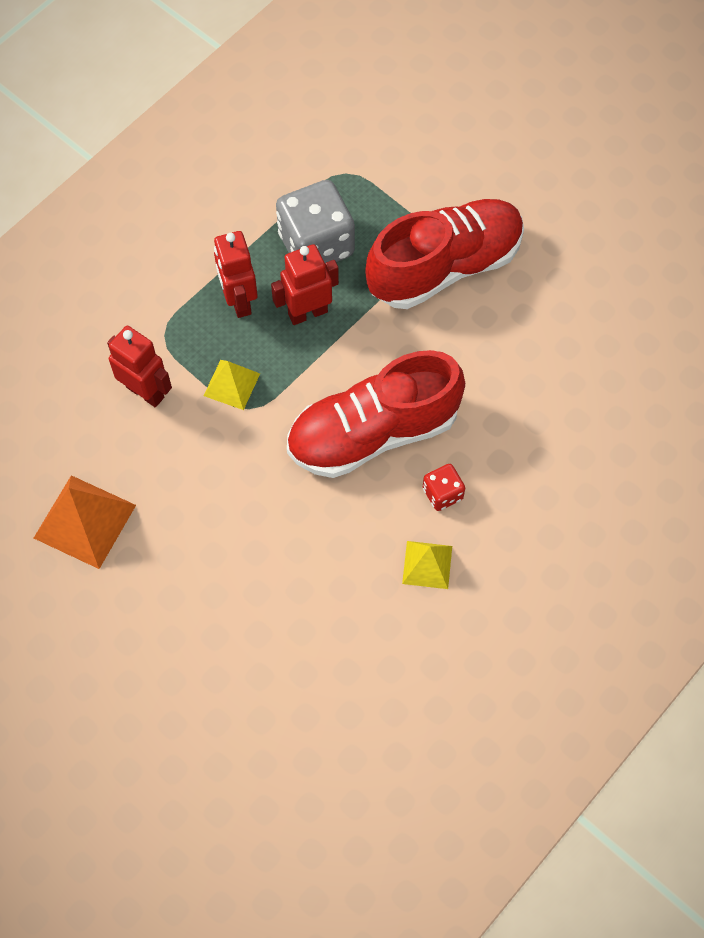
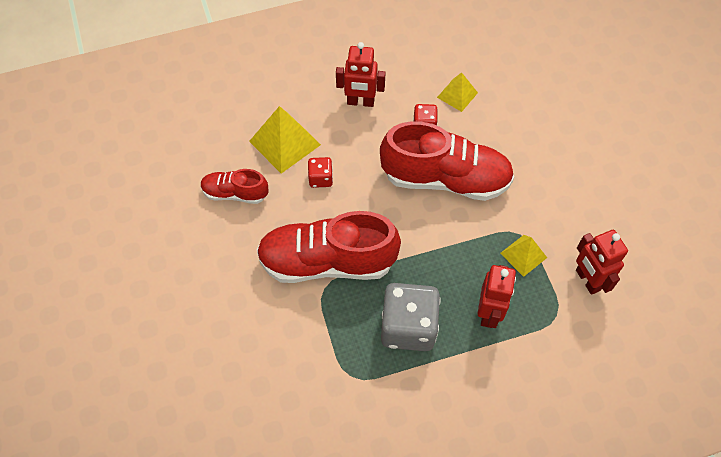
camera: 150 degrees left, 5 degrees down
(85, 521) = (662, 215): orange pyramid -> none
(307, 313) = (443, 278): red robot -> red robot (360, 102)
(520, 355) = (320, 178): none -> red dice
(596, 378) = (284, 143): none -> yellow pyramid
(602, 288) = (235, 193): none -> red shoe

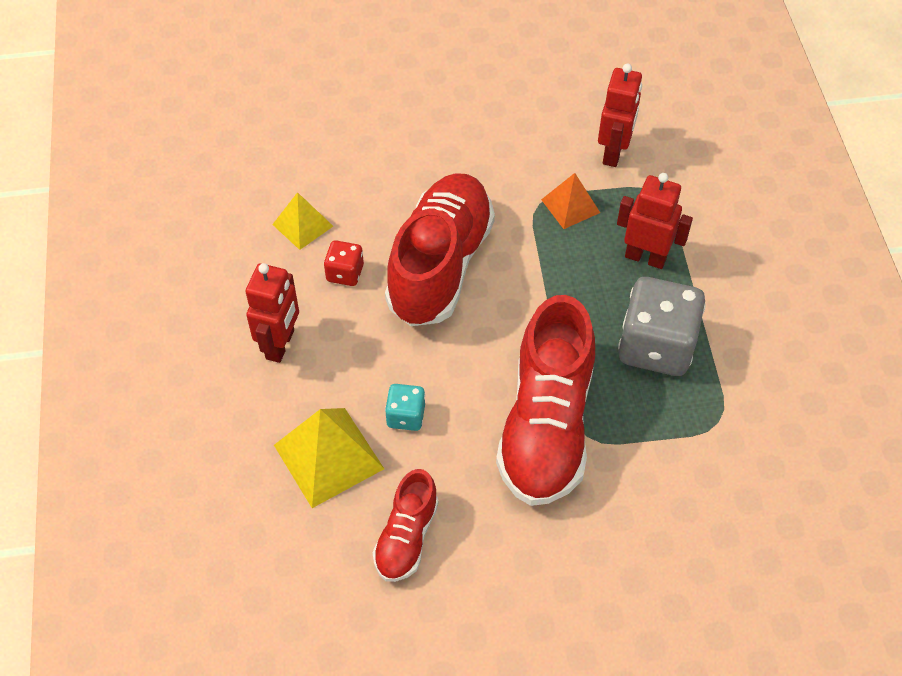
camera: 80 degrees left, 5 degrees down
(320, 178) = (406, 416): red dice -> turquoise dice
(523, 255) = (570, 206): yellow pyramid -> orange pyramid
(587, 280) = (613, 152): red robot -> red robot turned 60 degrees counterclockwise

